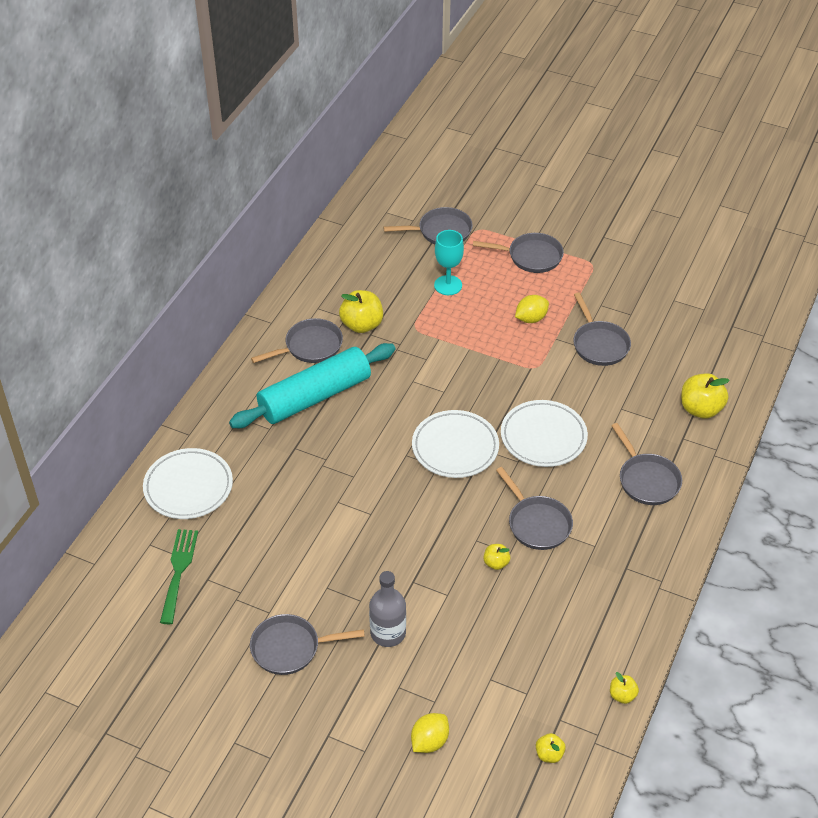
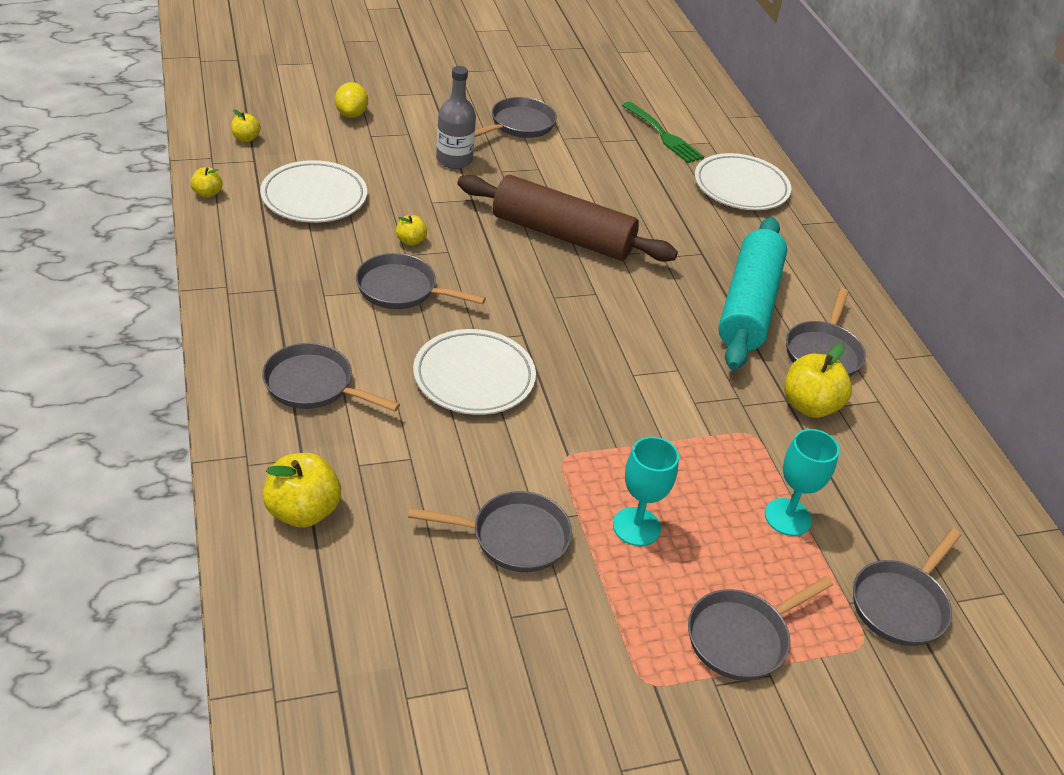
camera: 135 degrees right, 5 degrees down
(378, 513) = (562, 235): none -> brown rolling pin
(455, 447) = (556, 322): white plate -> white plate (314, 197)
(531, 318) = (636, 527): yellow lemon -> turquoise goblet
(599, 344) = (513, 537): grey pan -> grey pan turned 150 degrees clockwise

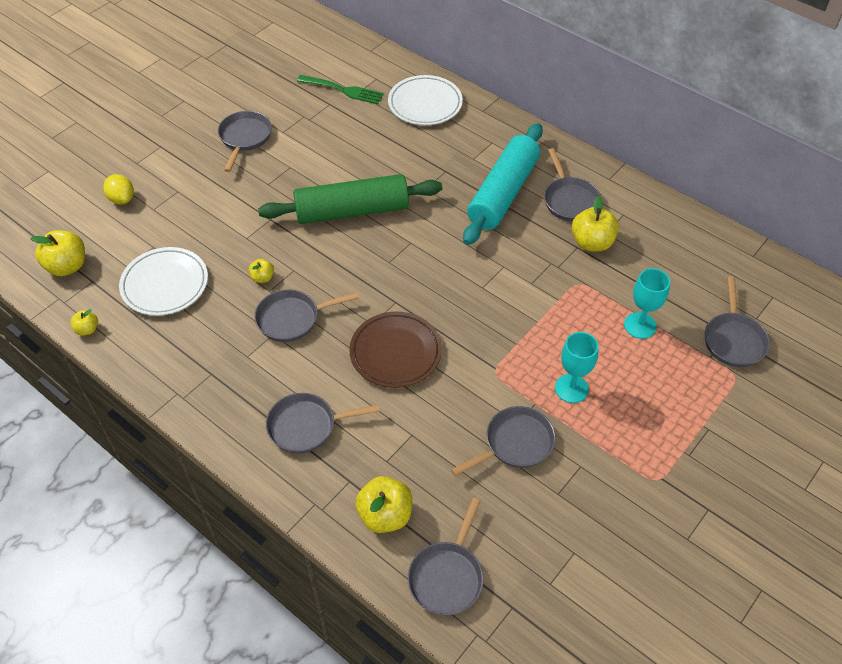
camera: 30 degrees left, 10 degrees up
(246, 138) = (67, 266): yellow apple -> yellow apple, size x1.89
(454, 160) = (229, 194): grey bottle -> none
(474, 377) = (395, 352): white plate -> brown plate
(562, 235) = (352, 211): brown rolling pin -> green rolling pin
(741, 637) = (678, 417): grey pan -> grey pan (447, 576)
(748, 305) = (503, 193): turquoise rolling pin -> turquoise rolling pin turned 45 degrees clockwise

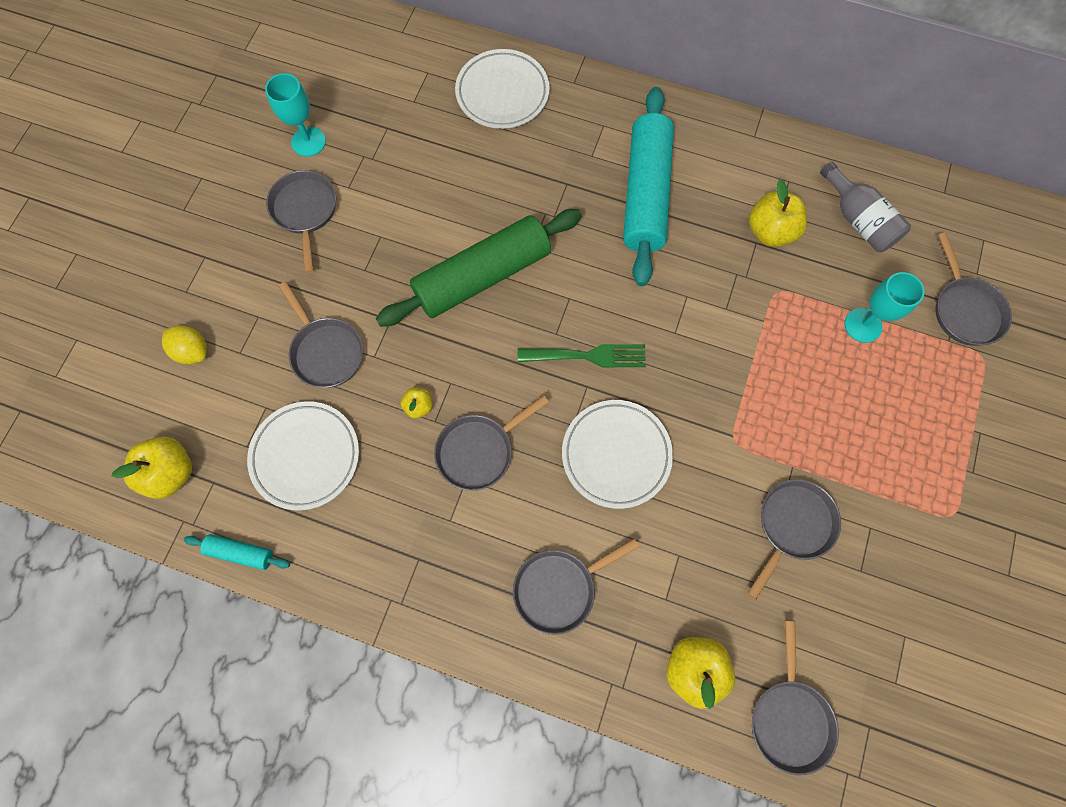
camera: 20 degrees left, 20 degrees up
(87, 329) = (241, 552): yellow apple -> turquoise rolling pin
(344, 90) = (395, 102): green fork -> green fork (588, 356)
(395, 352) = (616, 455): brown plate -> white plate
(569, 200) = (723, 180): grey pan -> grey pan (326, 351)
(571, 388) = (823, 433): turquoise goblet -> turquoise goblet (308, 142)
(669, 255) = (858, 220): none -> grey bottle

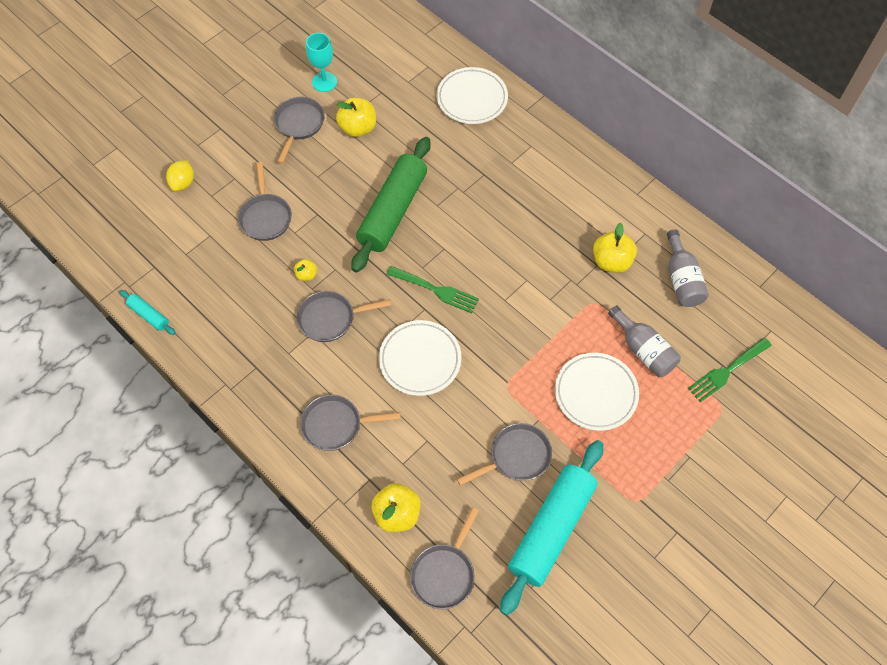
camera: 25 degrees right, 10 degrees down
(171, 472) = (132, 250): yellow apple -> yellow apple (358, 128)
(193, 351) = (183, 183): yellow lemon -> yellow lemon turned 45 degrees clockwise
(306, 456) = (219, 275): white plate -> white plate (595, 393)
(482, 276) = (393, 211): green rolling pin -> green rolling pin turned 60 degrees counterclockwise
(645, 194) = (535, 202): turquoise rolling pin -> turquoise rolling pin (551, 529)
(863, 325) = (643, 350): turquoise goblet -> grey bottle
(964, 310) = (727, 371): grey pan -> green fork

